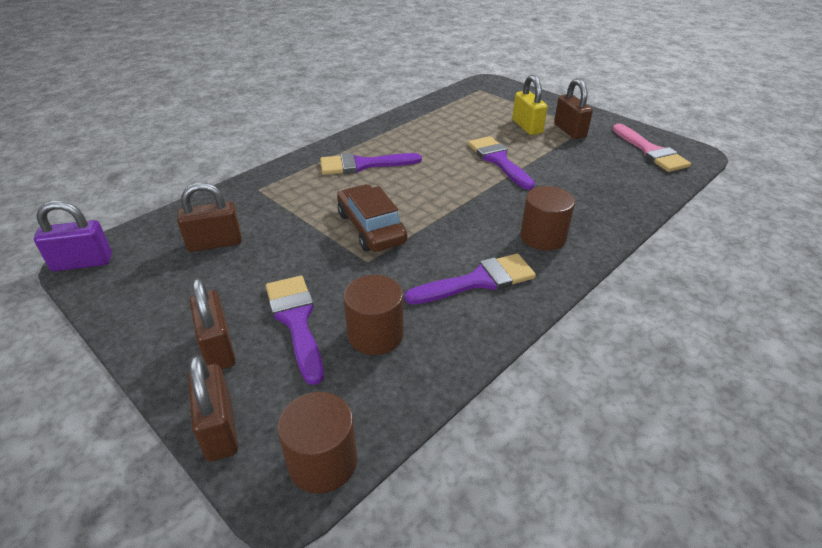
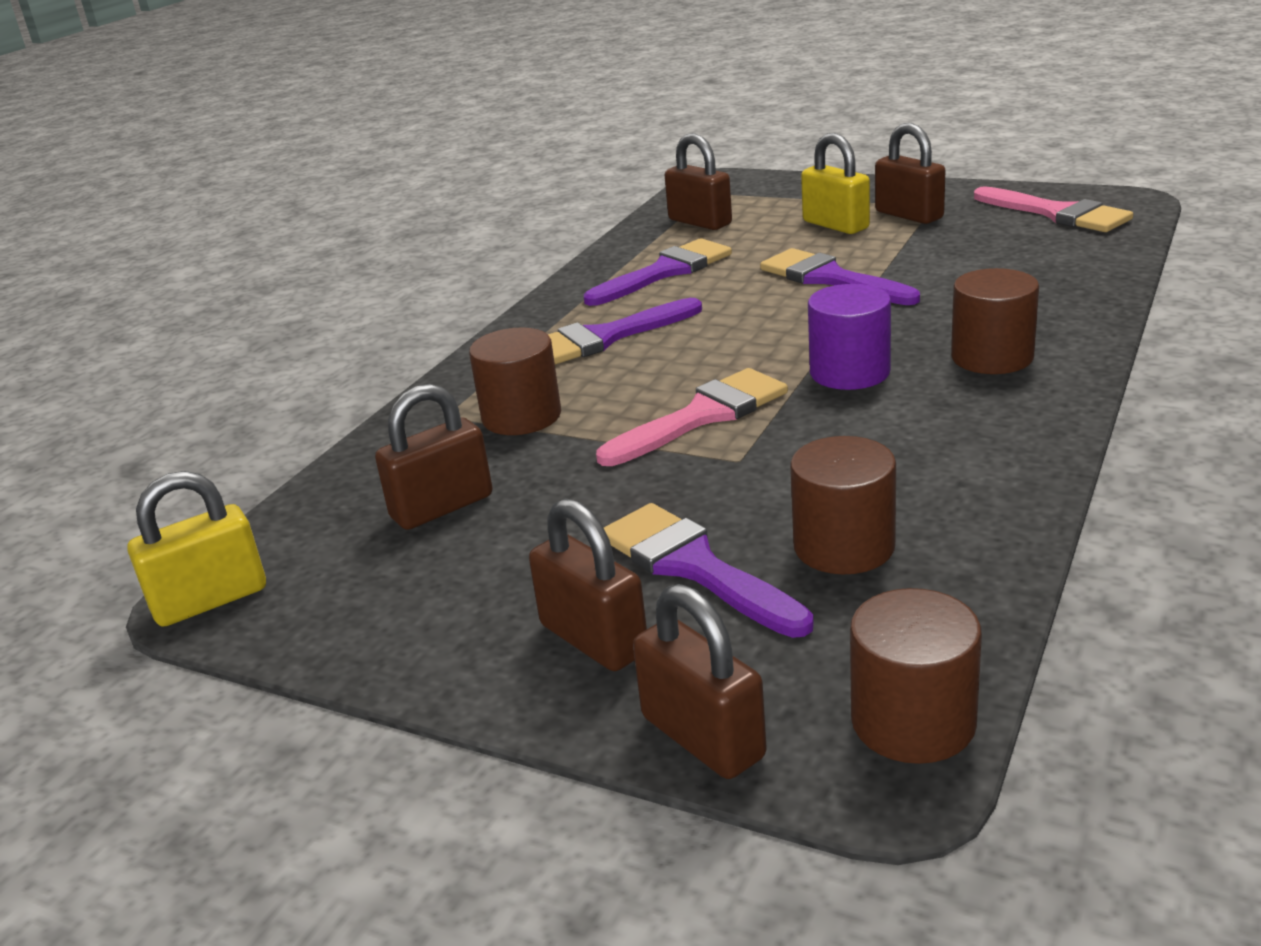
camera: 15 degrees left, 10 degrees down
(82, 262) = (210, 600): purple padlock -> yellow padlock
(289, 201) = (521, 416): none -> brown cylinder
(371, 228) = (702, 416): brown car -> pink brush
(461, 106) = (700, 222): none -> brown padlock
(462, 223) = (849, 372): none -> purple cylinder
(478, 281) = (943, 437): purple brush -> purple brush (665, 272)

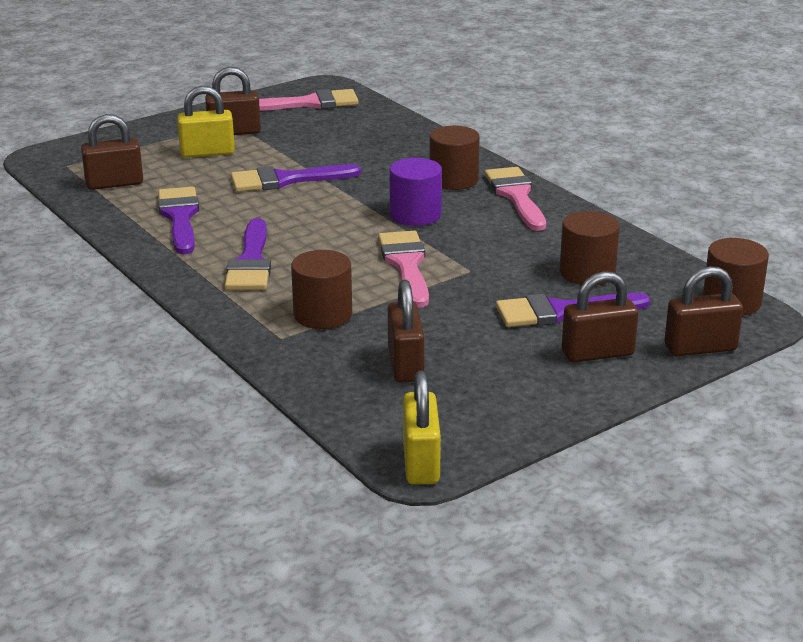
camera: 65 degrees left, 0 degrees up
(1014, 411) = (516, 196): none -> pink brush

